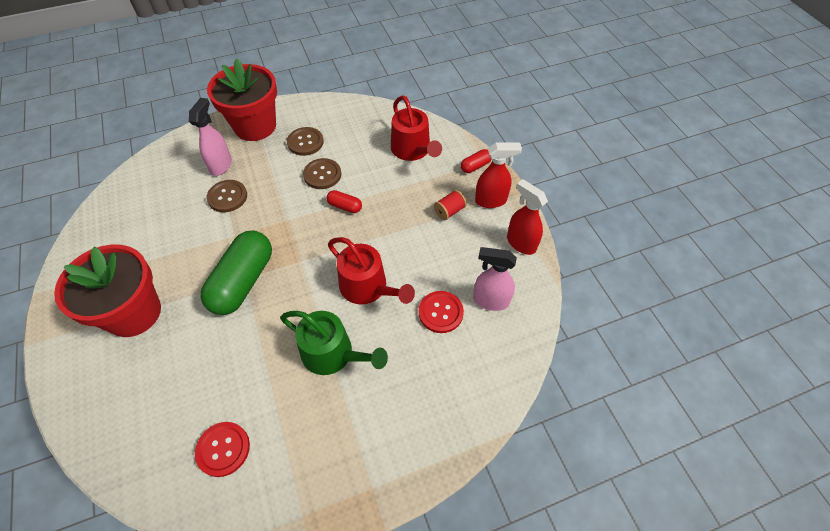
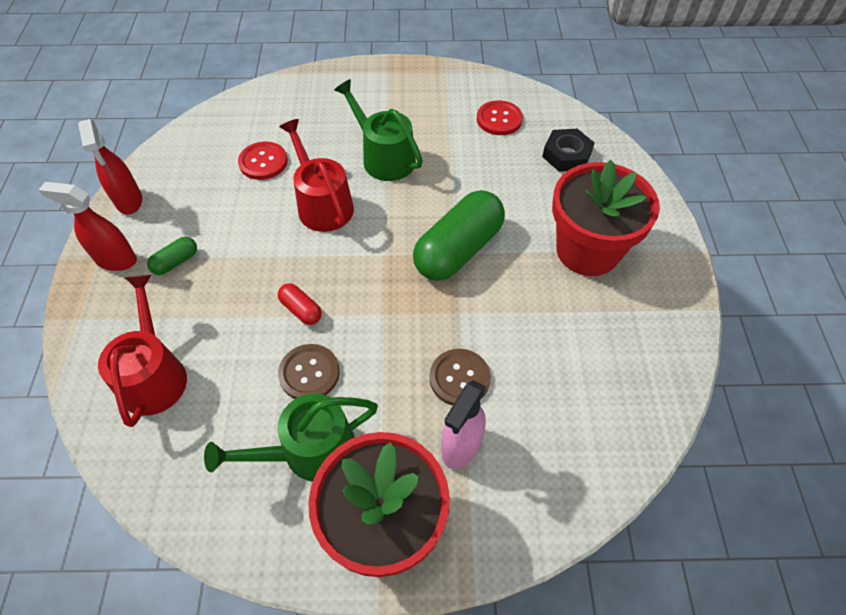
camera: 160 degrees left, 0 degrees up
(146, 419) = (566, 155): none -> black nut
(305, 142) = (310, 451): brown button -> green watering can
(449, 211) = (176, 262): red spool -> green capsule
(475, 166) = (91, 316): red capsule -> none
(490, 300) = (208, 158): pink spray bottle -> none

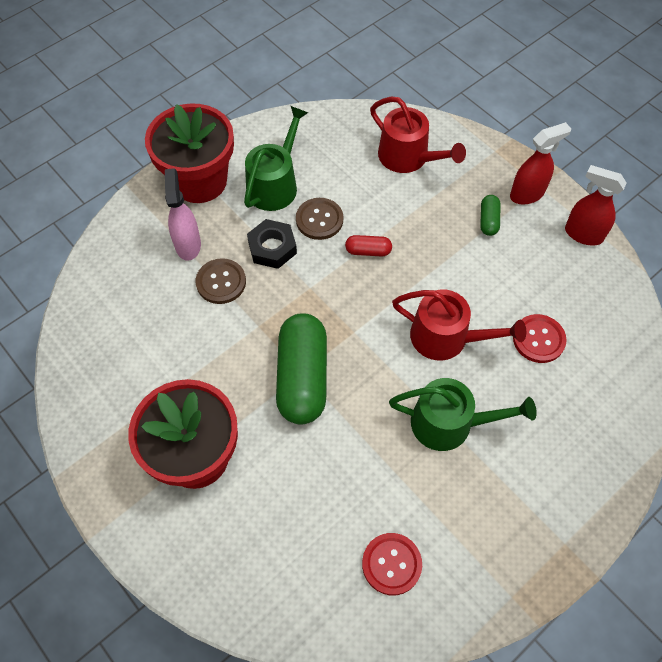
camera: 140 degrees right, 5 degrees up
(566, 155) = (287, 565): black nut -> black nut (272, 247)

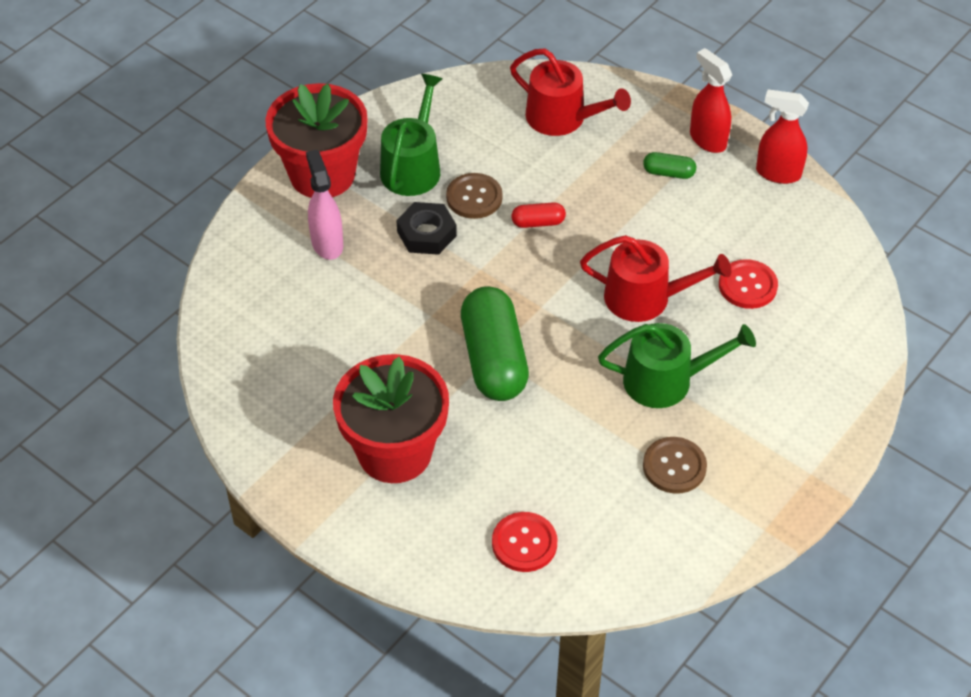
camera: 10 degrees left, 10 degrees down
(221, 282) = (376, 277): brown button -> brown button (674, 466)
(391, 564) = (632, 519): red button -> red button (524, 543)
(488, 220) = (668, 173): green capsule -> green capsule turned 75 degrees counterclockwise
(527, 194) = (707, 139): red spray bottle -> red spray bottle turned 90 degrees counterclockwise

